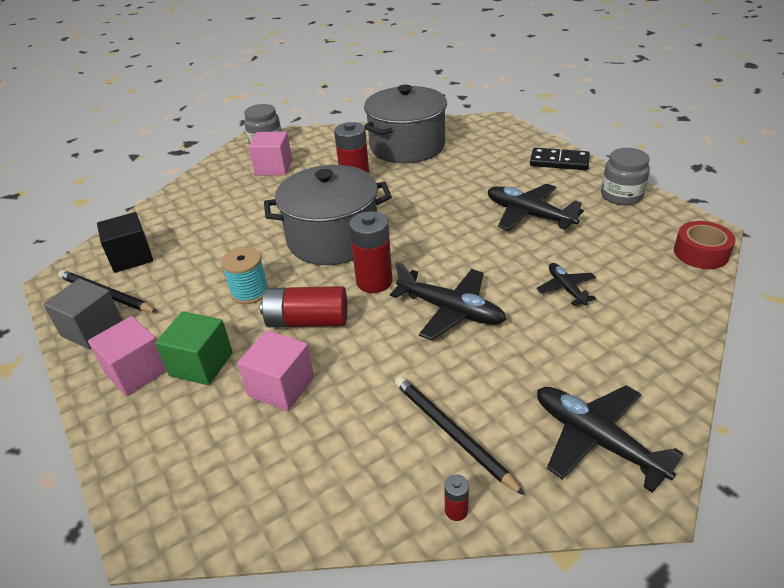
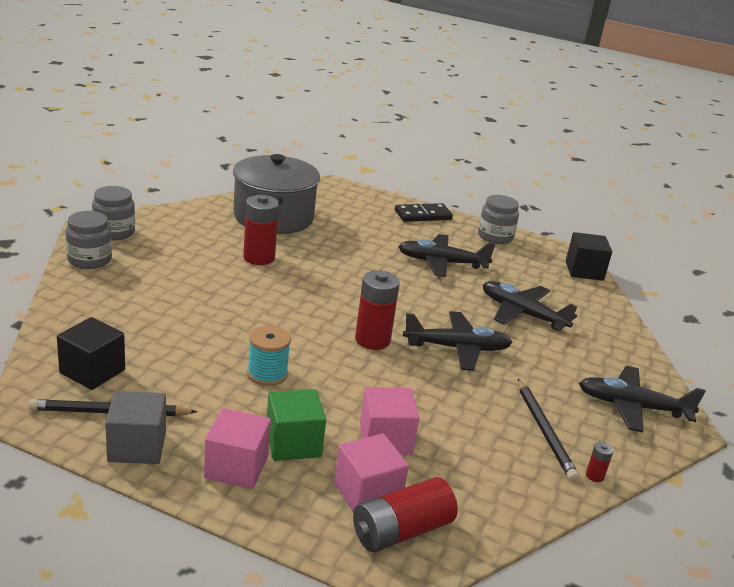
camera: 40 degrees left, 10 degrees down
(225, 165) = (89, 260): none -> grey jar
(273, 167) = (152, 255): pink cube -> pink cube (367, 493)
(307, 321) = (350, 384): red battery -> red battery (401, 531)
(333, 239) = (295, 312): grey pot -> none
(452, 433) = (544, 431): black pencil -> black pencil turned 120 degrees counterclockwise
(566, 288) = (522, 313): black plane -> black plane, size x1.75
(700, 253) = (584, 271): red tape -> black cube

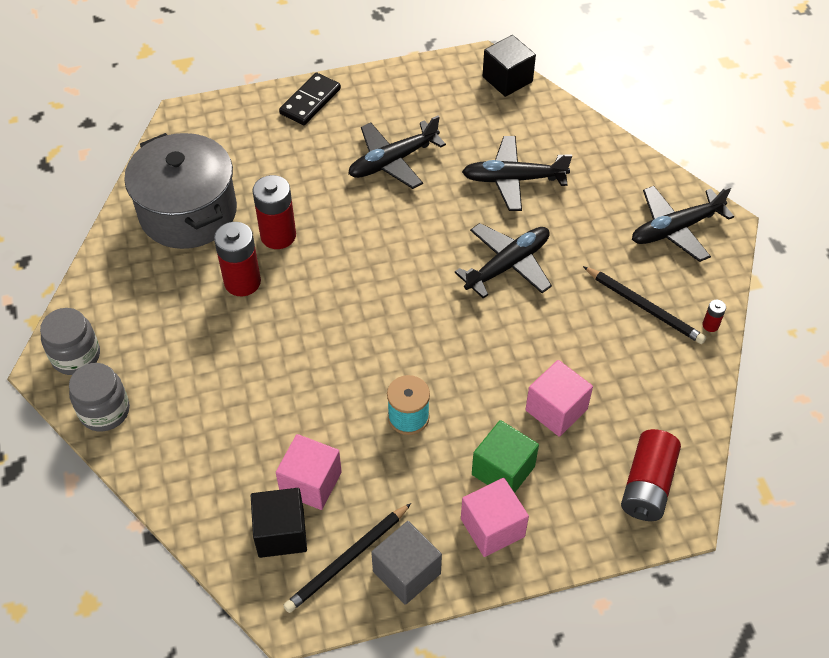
camera: 35 degrees left, 25 degrees up
(367, 493) = (596, 472): pink cube -> pink cube (311, 483)
(372, 340) = (440, 309): red battery -> red battery (278, 236)
(495, 237) = (398, 86): grey jar -> none

